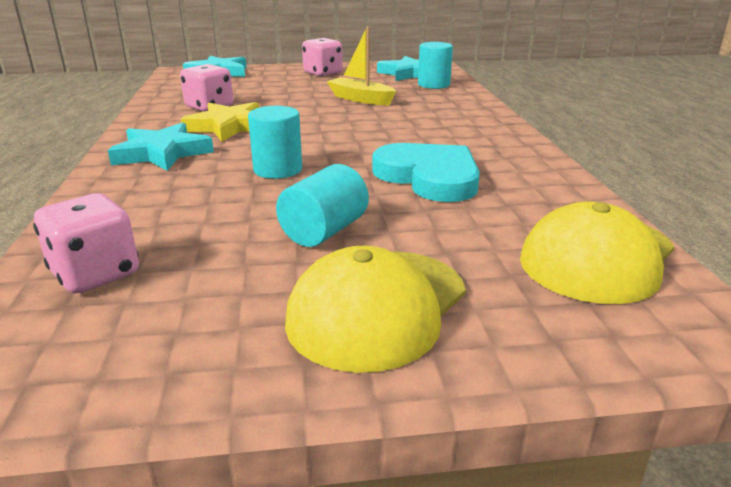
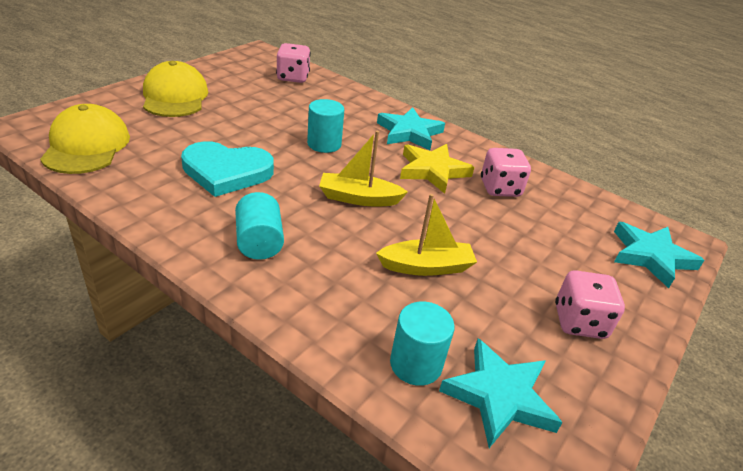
camera: 130 degrees right, 10 degrees up
(324, 231) = (237, 117): turquoise cylinder -> turquoise cylinder (259, 242)
(335, 130) = (359, 198): none -> yellow boat

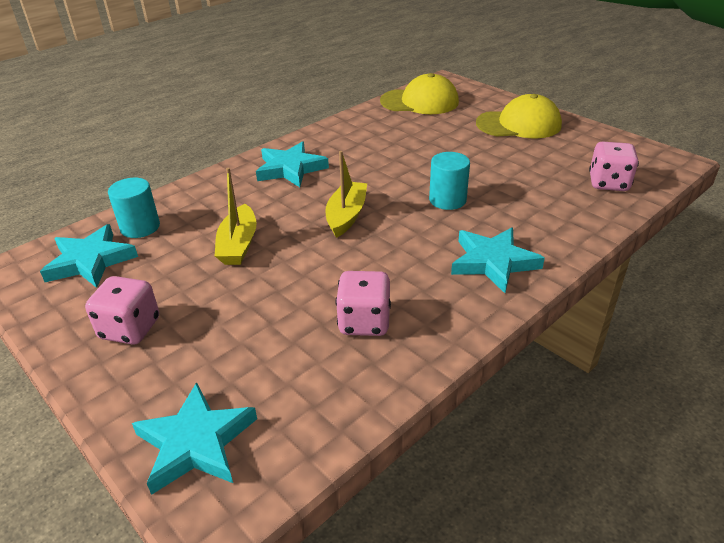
camera: 105 degrees right, 0 degrees up
(226, 172) = (388, 153): turquoise heart -> none
(259, 242) = (290, 169): turquoise cylinder -> turquoise star
(433, 171) = (401, 270): yellow star -> none

